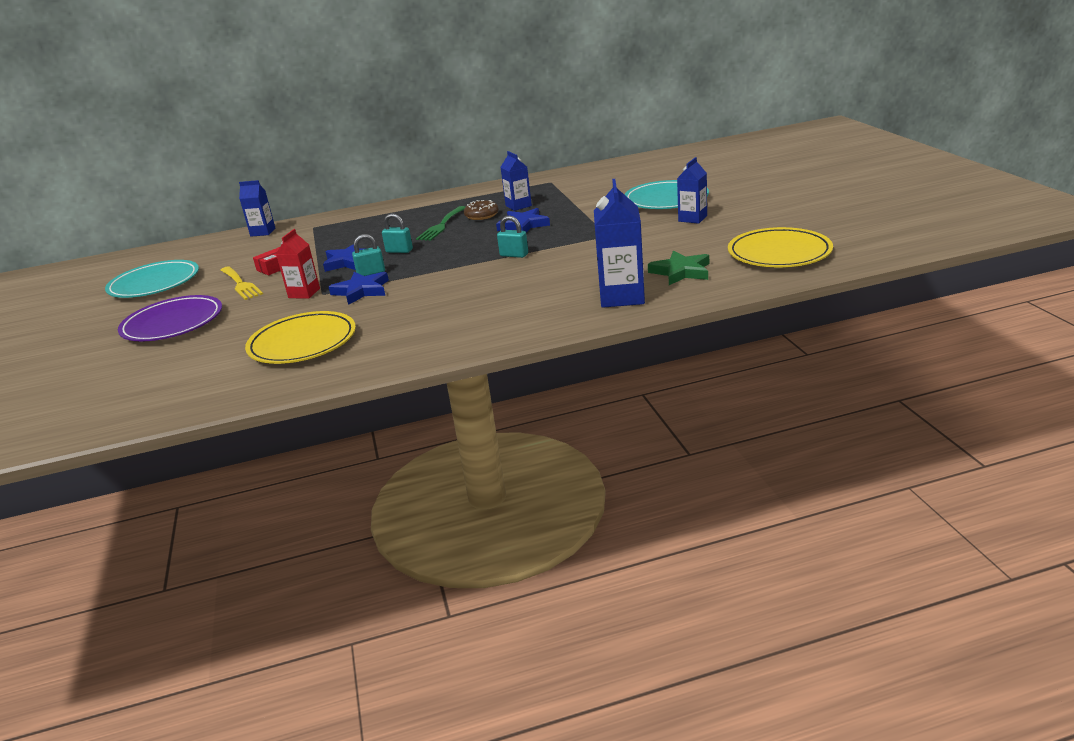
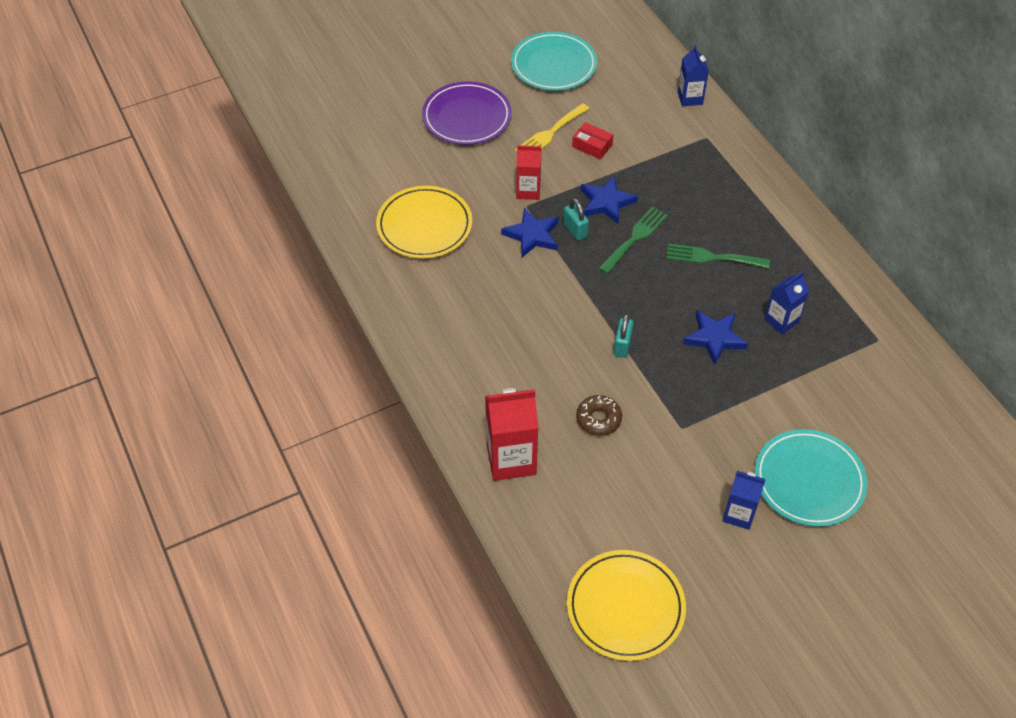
camera: 75 degrees right, 25 degrees up
(399, 251) = (635, 238): turquoise padlock -> green fork
(482, 215) = (746, 289): brown donut -> brown donut (598, 419)
(621, 297) = (511, 459): blue carton -> red carton
(681, 272) = (573, 509): green star -> none

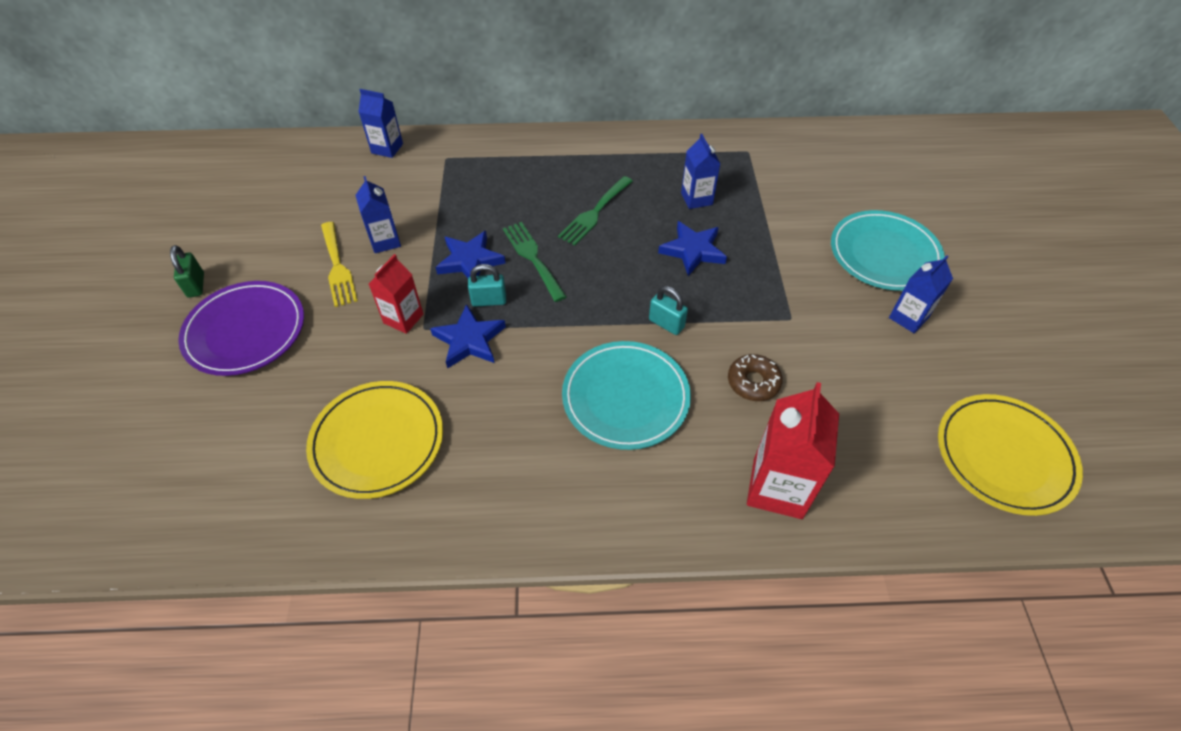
camera: 65 degrees left, 0 degrees up
(487, 72) = (196, 285): none -> green padlock
(553, 65) = (245, 226): turquoise plate -> turquoise plate (625, 397)
(592, 146) = (385, 241): red box -> blue carton

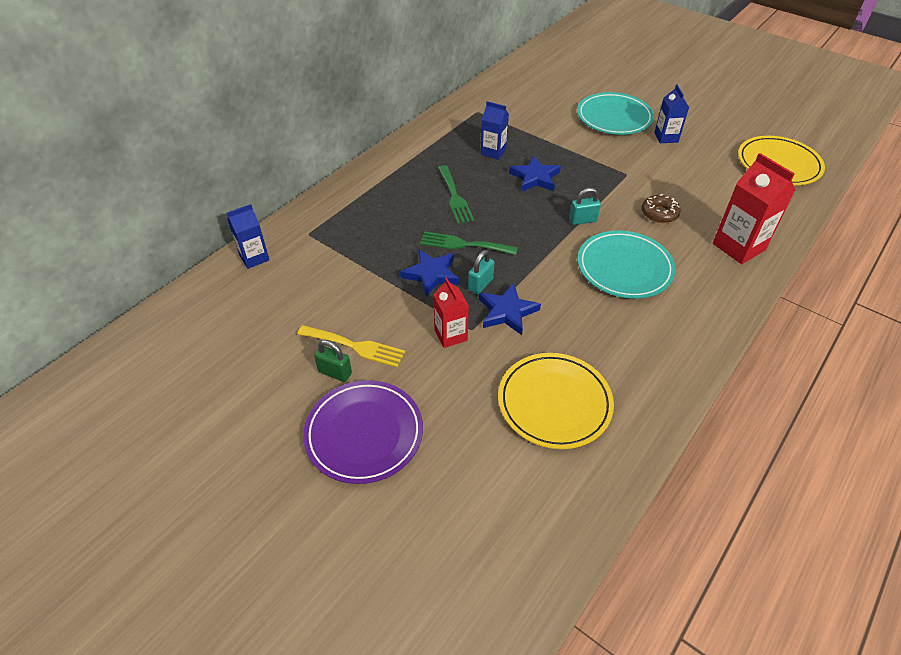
camera: 50 degrees left, 5 degrees down
(196, 285) = (270, 445): green padlock -> green padlock (335, 372)
(385, 241) = (359, 307): blue carton -> none

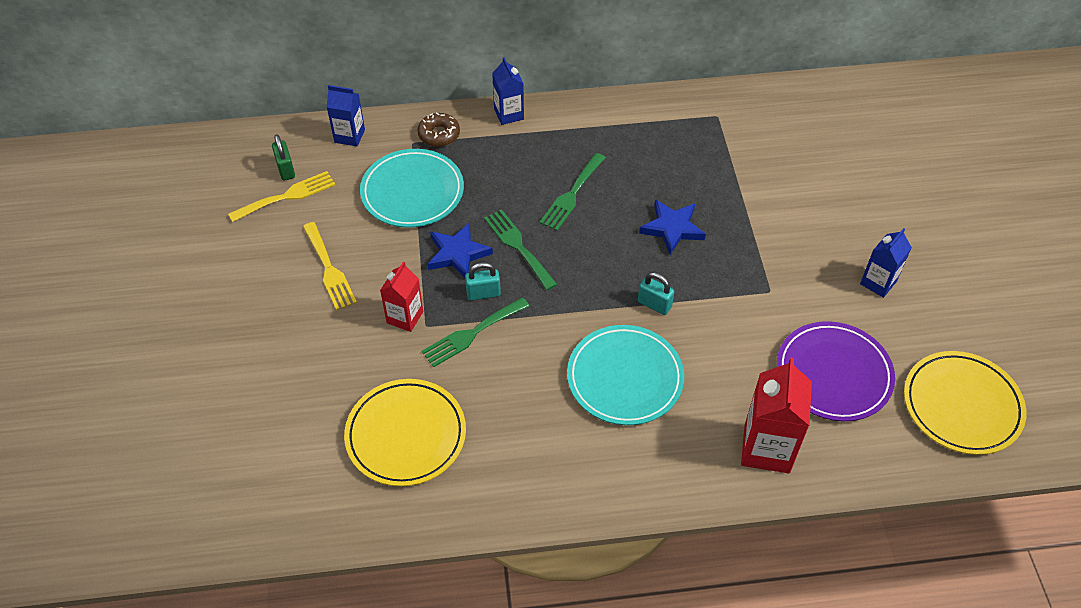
camera: 45 degrees right, 5 degrees up
(256, 324) = (287, 196): none -> yellow fork
(335, 372) = (292, 278): green padlock -> green padlock (286, 170)
(364, 433) = (256, 340): purple plate -> purple plate (833, 374)
(493, 152) = (670, 172): blue carton -> blue carton (509, 114)
(507, 312) = (472, 334): blue star -> green fork
(614, 117) = (854, 220): turquoise plate -> turquoise plate (412, 192)
(659, 213) = (739, 355): brown donut -> brown donut (439, 134)

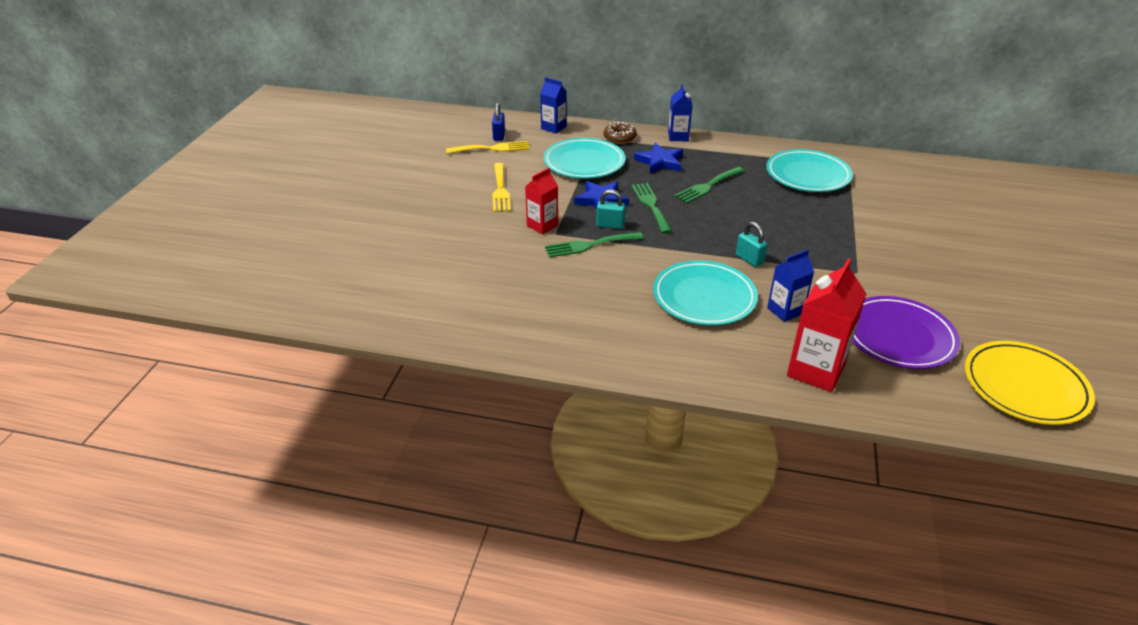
camera: 20 degrees right, 15 degrees down
(286, 170) = (499, 136): green padlock -> blue padlock
(406, 435) = (506, 290): yellow plate -> none
(672, 228) = (783, 219): blue star -> blue star (660, 162)
(677, 145) = (807, 175): none -> turquoise plate
(878, 282) = (962, 287): blue carton -> blue carton (785, 311)

